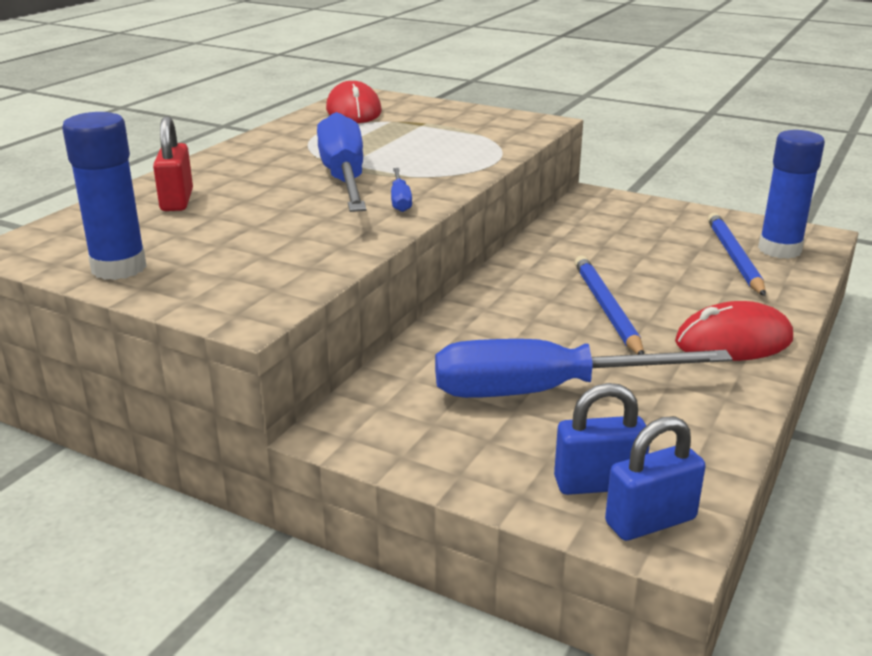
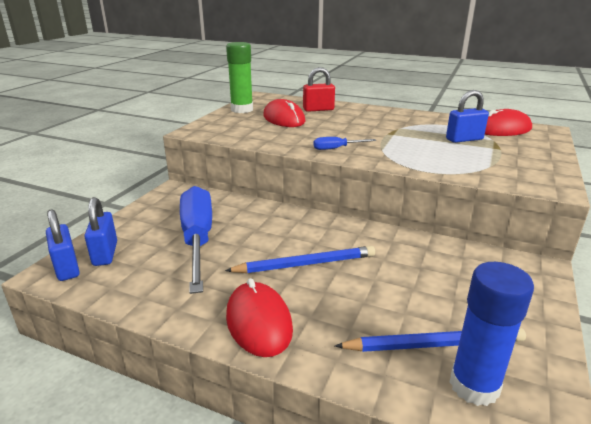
camera: 85 degrees right, 0 degrees up
(119, 268) = (242, 110): blue glue stick -> green glue stick
(217, 230) = (284, 119): none -> red mouse
(344, 178) = (366, 135): blue screwdriver -> none
(386, 132) = (464, 139): none -> blue padlock

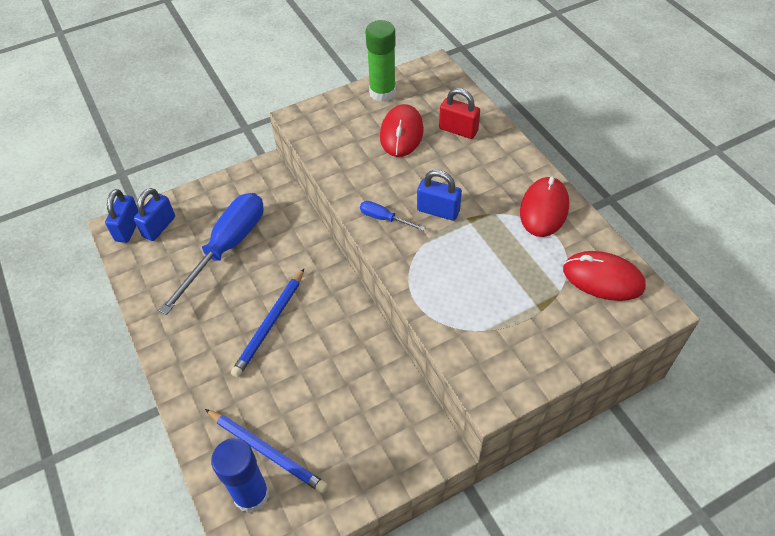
camera: 40 degrees right, 25 degrees up
(258, 322) = (189, 357): red mouse -> red mouse (544, 209)
(305, 264) = (270, 324): blue pencil -> blue pencil turned 90 degrees clockwise
(464, 139) = (529, 273): blue padlock -> blue padlock (438, 211)

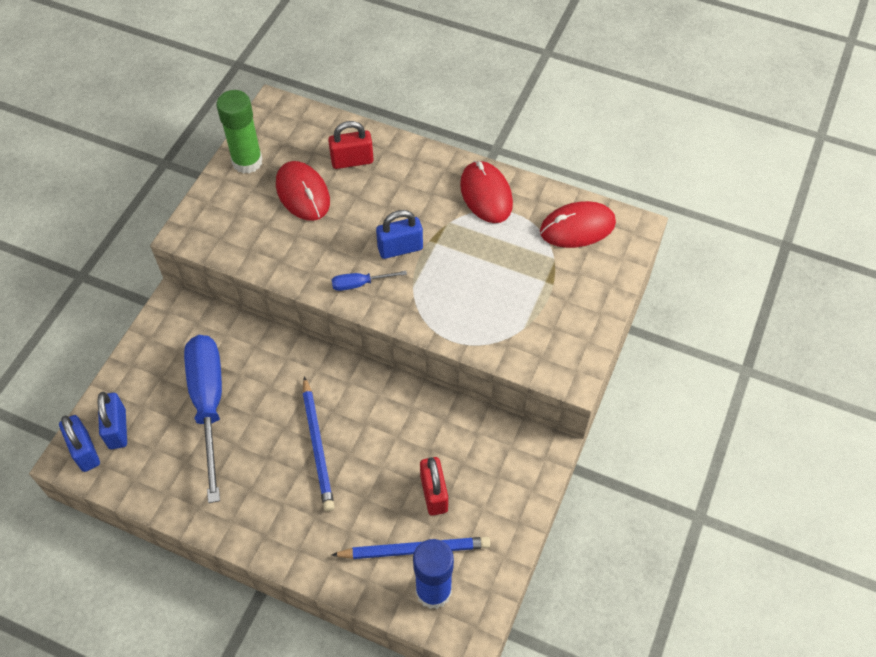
camera: 40 degrees left, 5 degrees up
(319, 419) = (434, 493): none -> red padlock

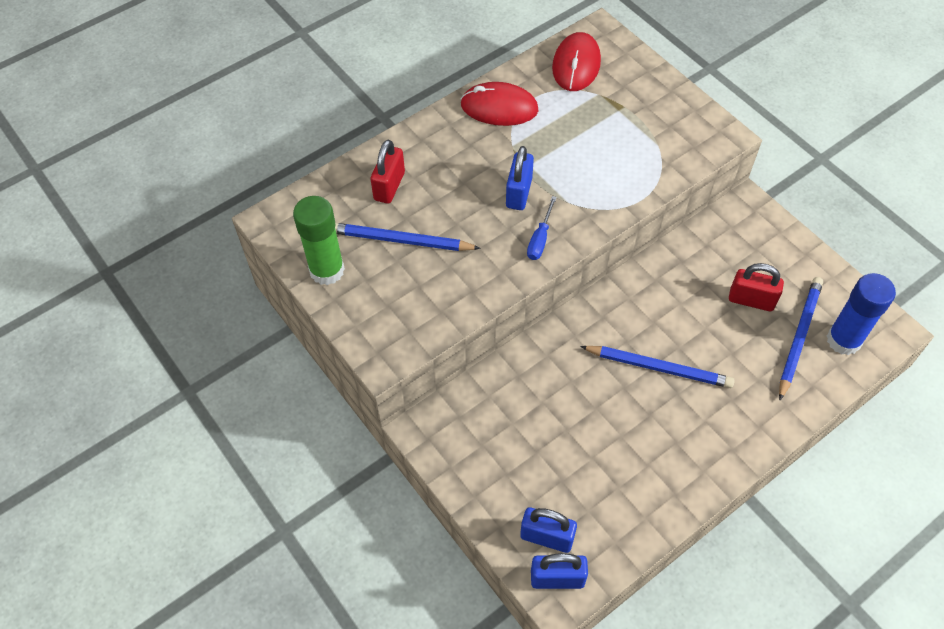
camera: 60 degrees left, 0 degrees up
(209, 404) = (563, 441): blue screwdriver -> none
(303, 193) = (401, 240): red mouse -> blue pencil

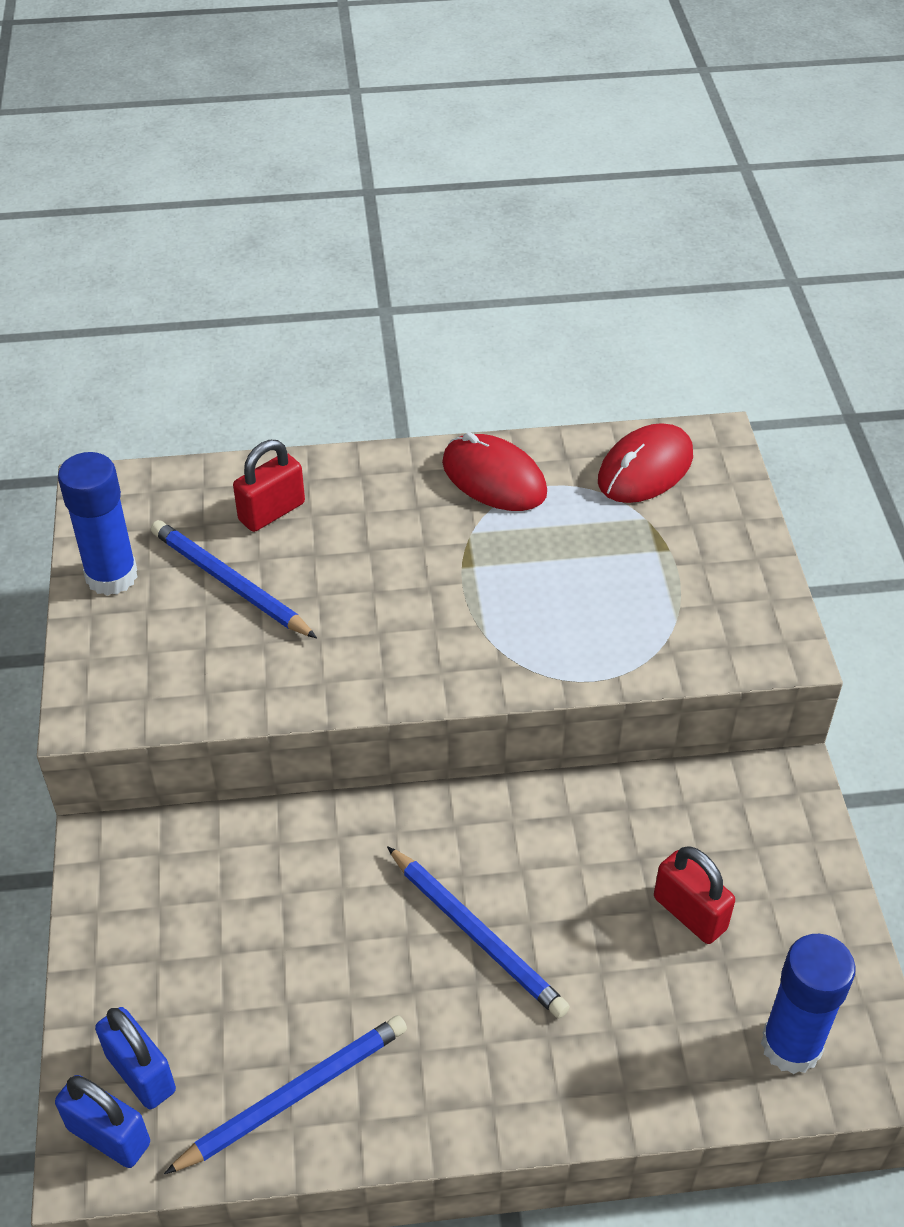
camera: 30 degrees right, 10 degrees down
(327, 270) = (111, 576): green glue stick -> blue glue stick
(518, 193) = (429, 594): blue padlock -> none
(540, 239) = (408, 665): blue screwdriver -> none
(799, 337) = (722, 1004): blue pencil -> blue pencil (294, 1096)

